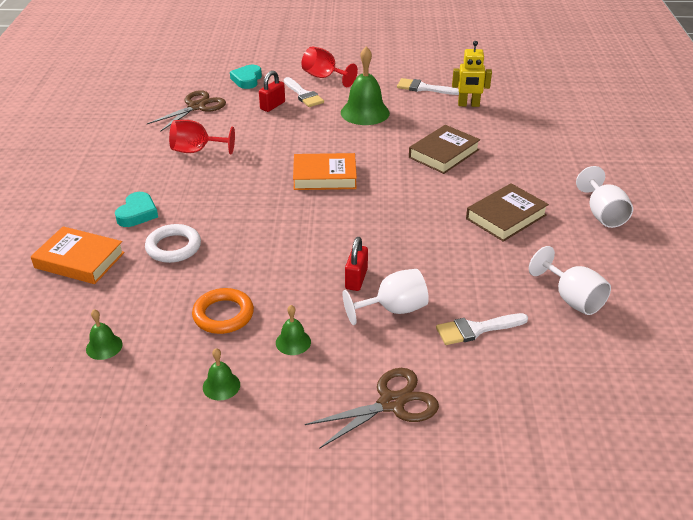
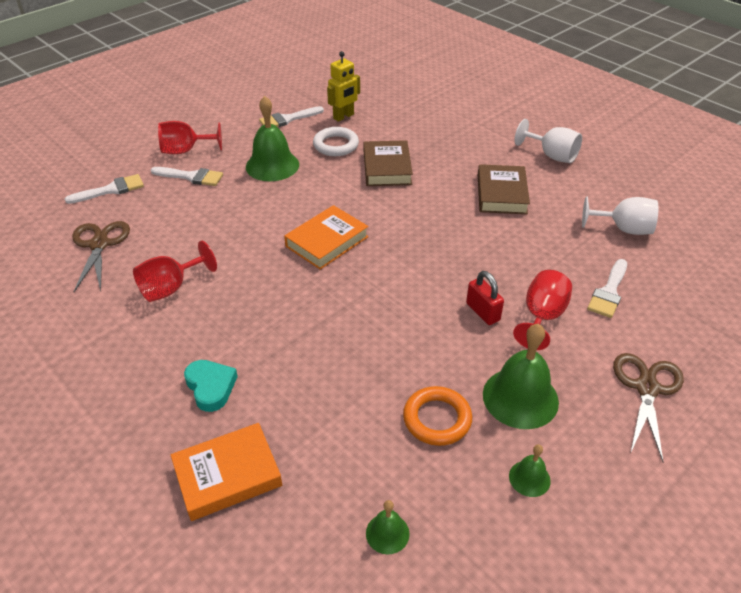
camera: 45 degrees left, 5 degrees up
(173, 247) = (299, 393): white ring -> white ring (336, 145)
(247, 80) = (111, 190): turquoise heart -> white brush
(272, 106) = (178, 202): red padlock -> none
(293, 342) = (520, 397): green bell -> green bell, size x2.02
(393, 309) = (542, 317): white goblet -> red goblet

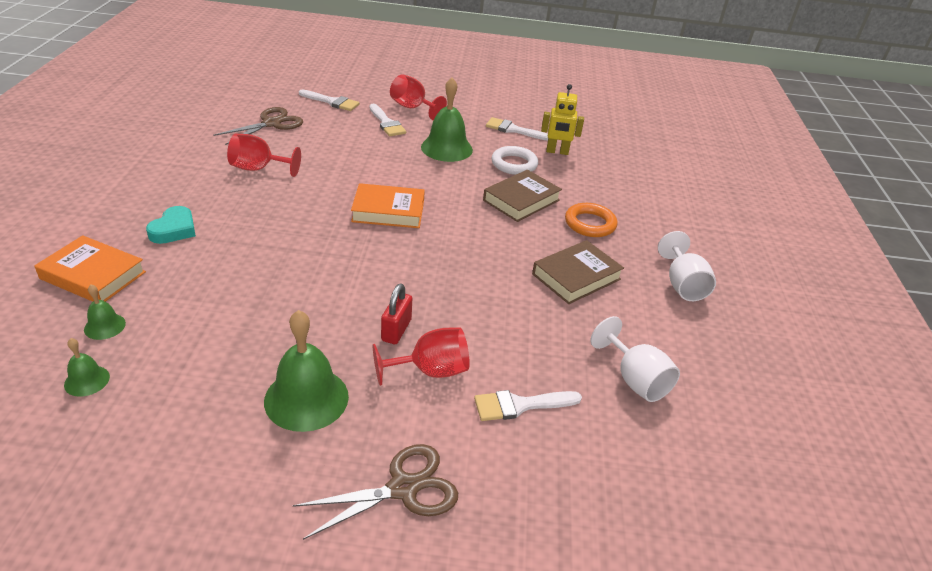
camera: 45 degrees right, 5 degrees down
(437, 419) = (235, 356): orange ring -> orange ring (590, 224)
(529, 478) = (208, 444): green bell -> green bell (104, 326)

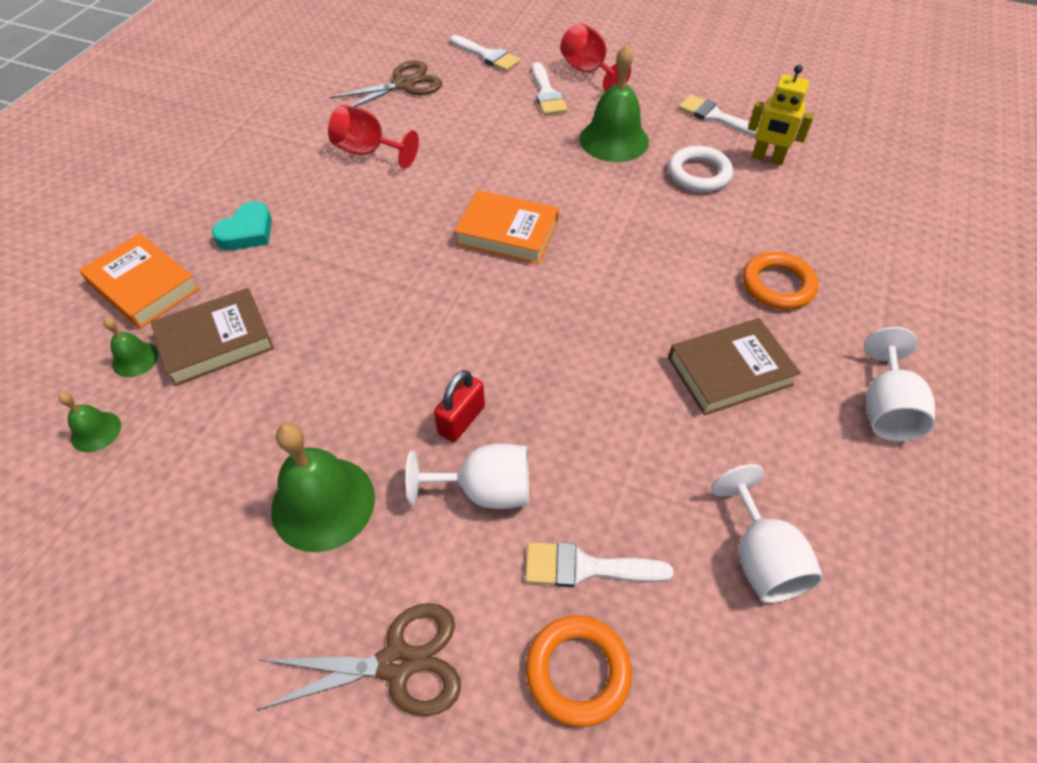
camera: 20 degrees right, 15 degrees up
(430, 371) = (485, 490): red goblet -> white goblet
(521, 200) = (690, 235): brown book -> brown book (216, 341)
(537, 467) = (577, 671): none -> orange ring

